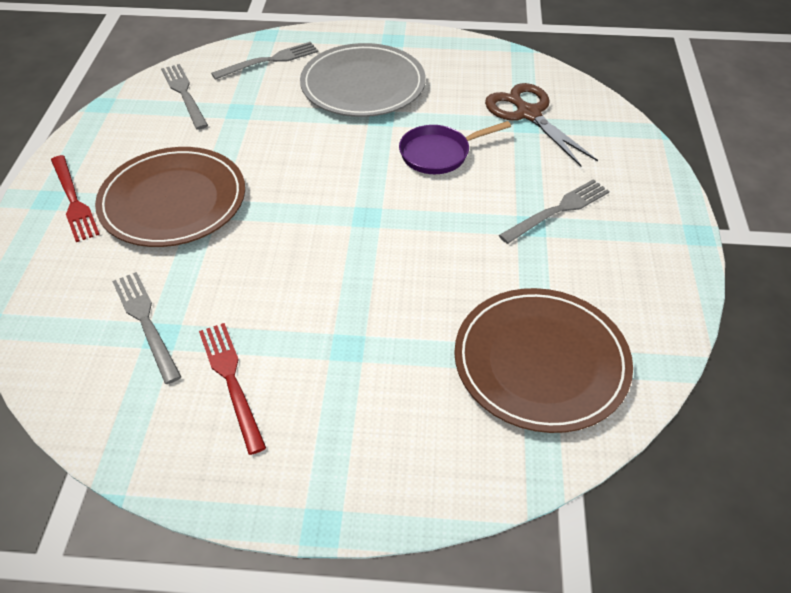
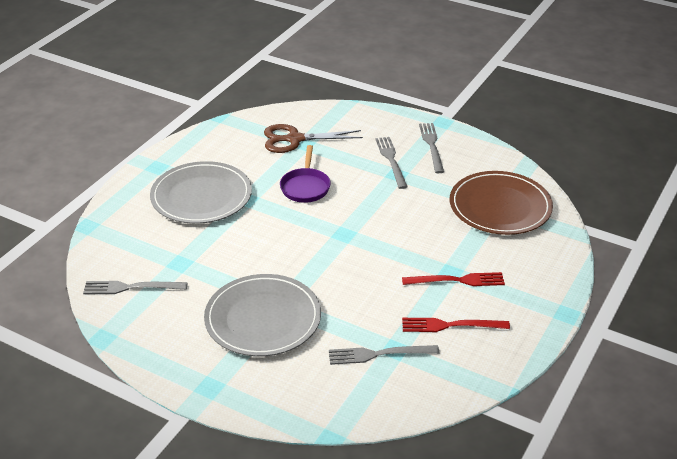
camera: 65 degrees left, 10 degrees down
(73, 200) = (222, 372): red fork -> red fork (457, 280)
(173, 201) = (263, 319): brown plate -> grey plate
(269, 61) = (127, 233): grey fork -> grey fork (432, 145)

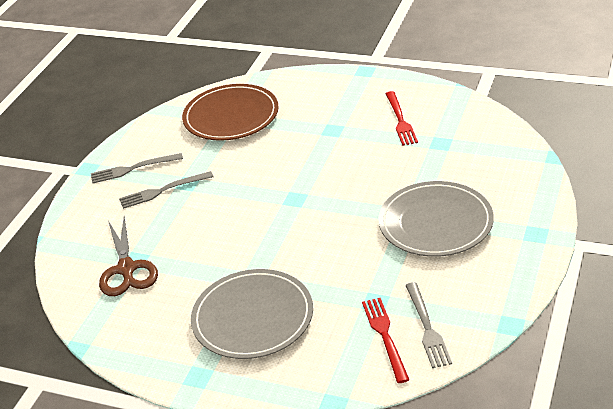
camera: 95 degrees left, 0 degrees up
(305, 187) = (220, 240): purple pan -> none
(379, 354) = (450, 150): grey fork -> none
(457, 280) = (342, 125): red fork -> red fork (385, 336)

